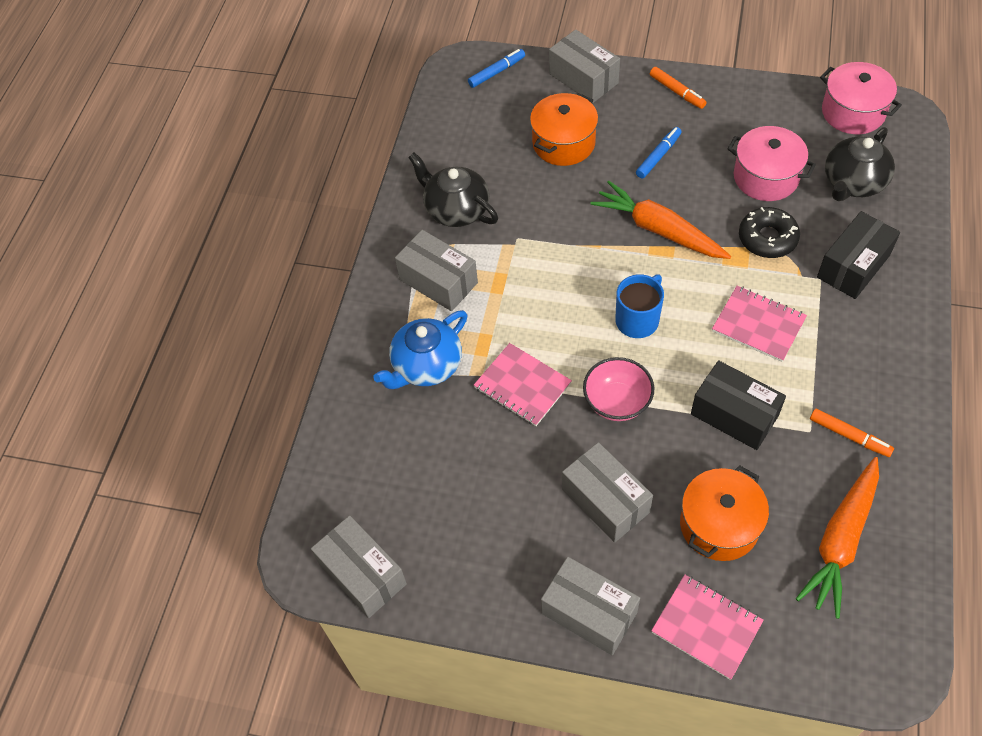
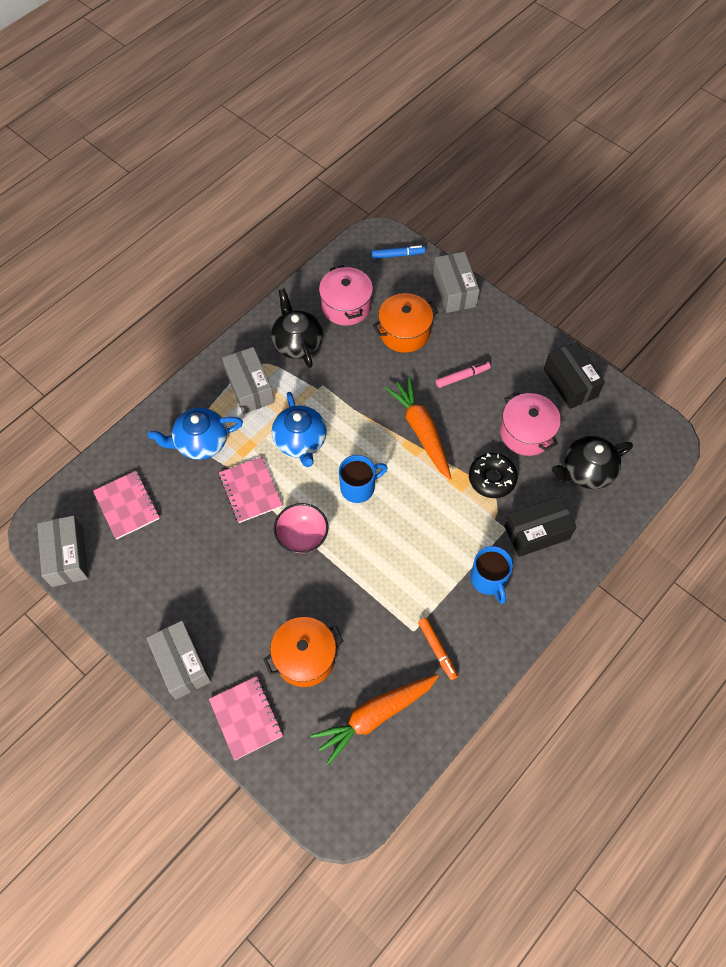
camera: 25 degrees right, 5 degrees up
(538, 306) = (300, 441): none -> blue teapot
(605, 500) = (245, 598): grey box -> none
(658, 156) = (462, 377): blue marker -> pink marker
(677, 92) = (513, 335): orange marker -> none
(734, 415) = (372, 590): black box -> black box (570, 383)
(758, 325) = (436, 537): pink notebook -> pink notebook (127, 505)
(844, 337) = (488, 580): none -> blue mug
(853, 112) = (630, 417): pink pot -> pink pot (346, 306)

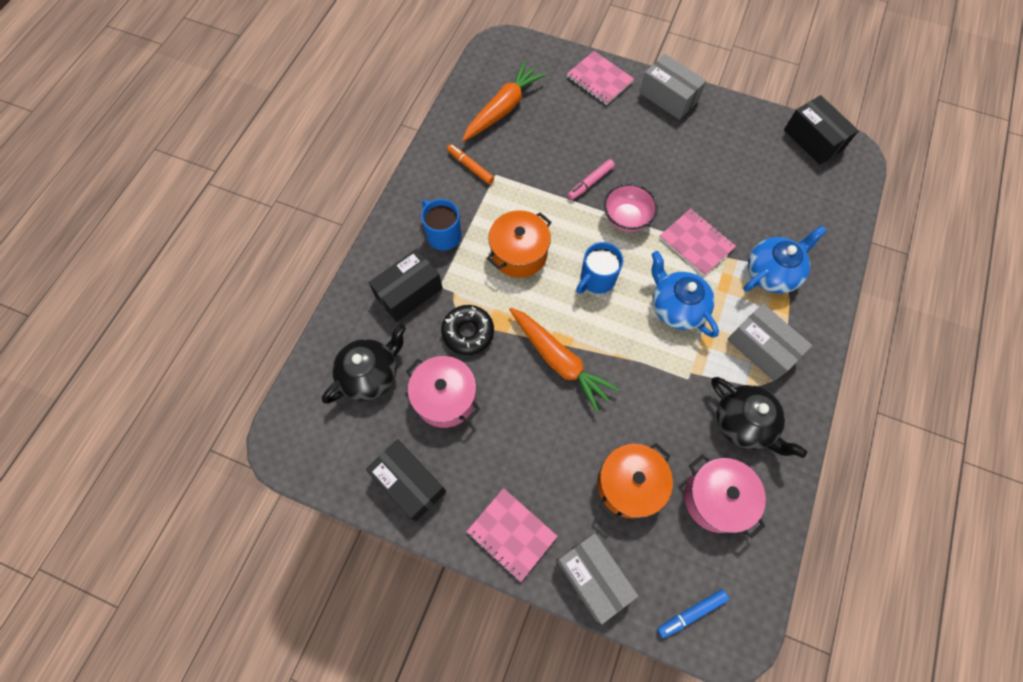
camera: 160 degrees right, 5 degrees up
(67, 557) = (813, 139): grey box -> black box
(127, 505) = (796, 194): pink notebook -> pink notebook (511, 534)
(305, 657) = (576, 129): orange pot -> orange pot (519, 253)
(462, 377) = (538, 446): pink marker -> pink marker (590, 182)

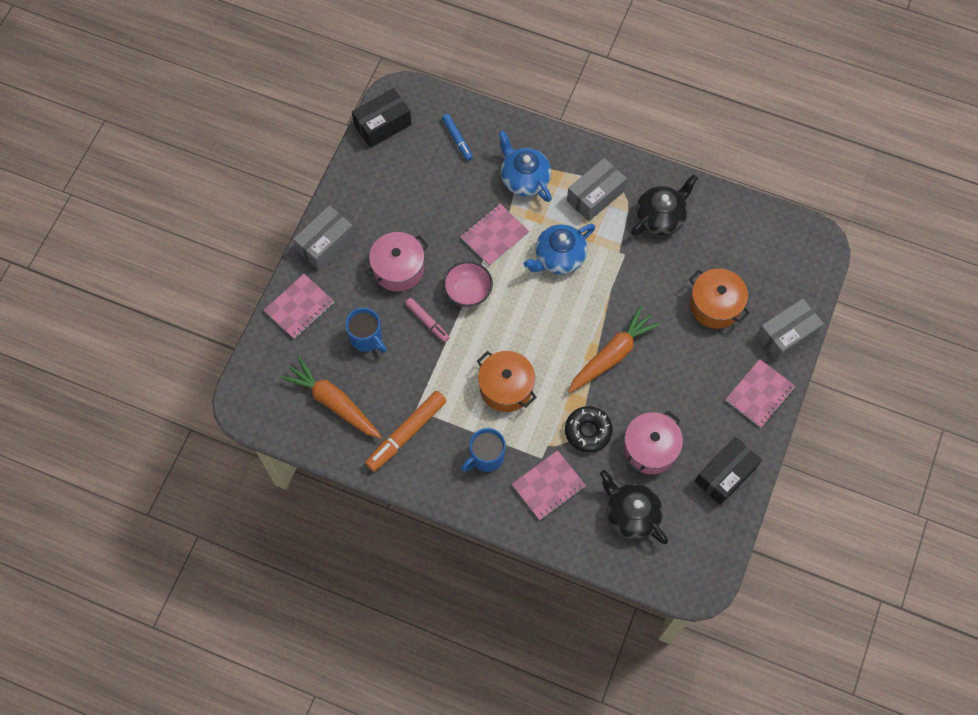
camera: 90 degrees left, 0 degrees up
(409, 292) = (548, 486): black box -> pink notebook
(470, 167) = (406, 433): orange marker -> orange marker, size x1.71
(596, 279) = (532, 321): blue mug -> blue mug (367, 338)
(691, 613) = (805, 269): blue marker -> blue marker (457, 139)
(716, 498) = (721, 244): pink pot -> pink pot (398, 269)

